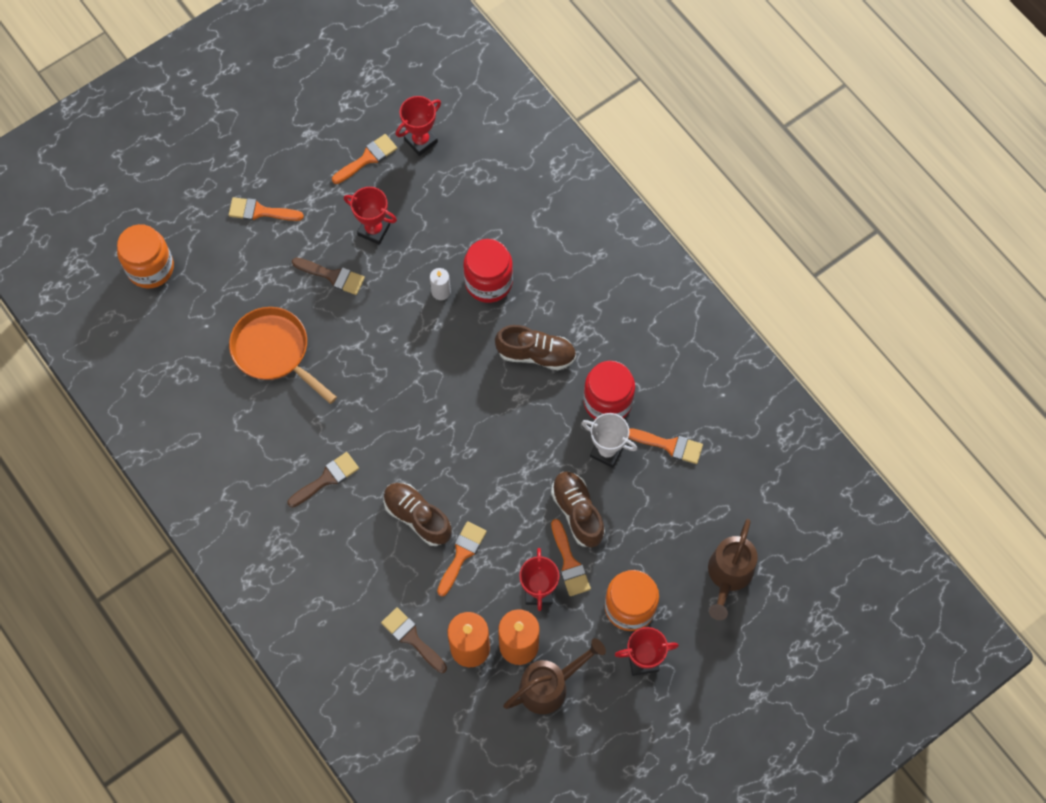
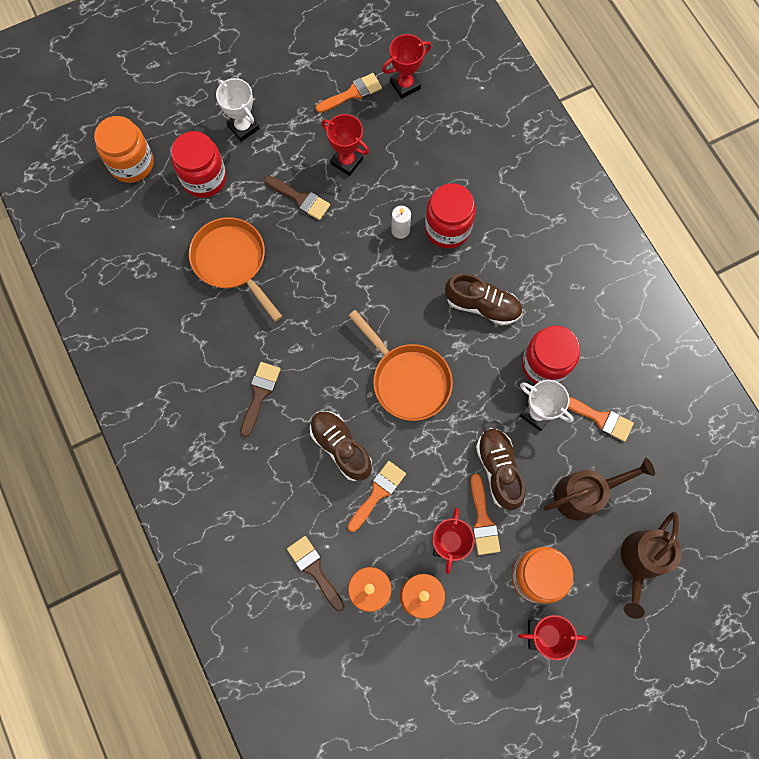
camera: 10 degrees right, 5 degrees up
(229, 271) = (204, 178): none -> red jar
(260, 211) = (243, 127): orange brush -> white trophy
(327, 478) = (260, 394): brown brush -> brown brush turned 45 degrees counterclockwise
(473, 440) = (408, 380): none -> orange pan
(550, 686) = (444, 644): brown watering can -> brown watering can (584, 494)

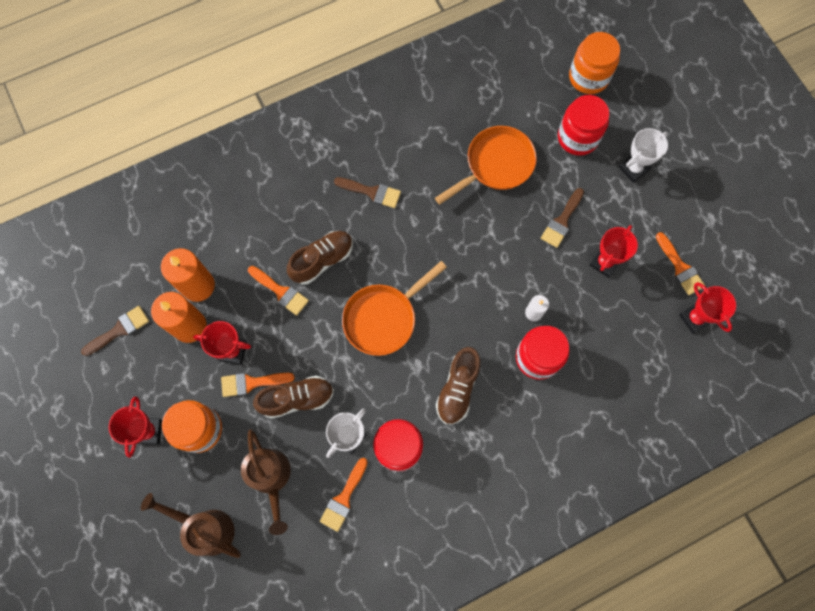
camera: 90 degrees right, 0 degrees up
(314, 569) = (218, 240): brown brush -> brown brush (119, 330)

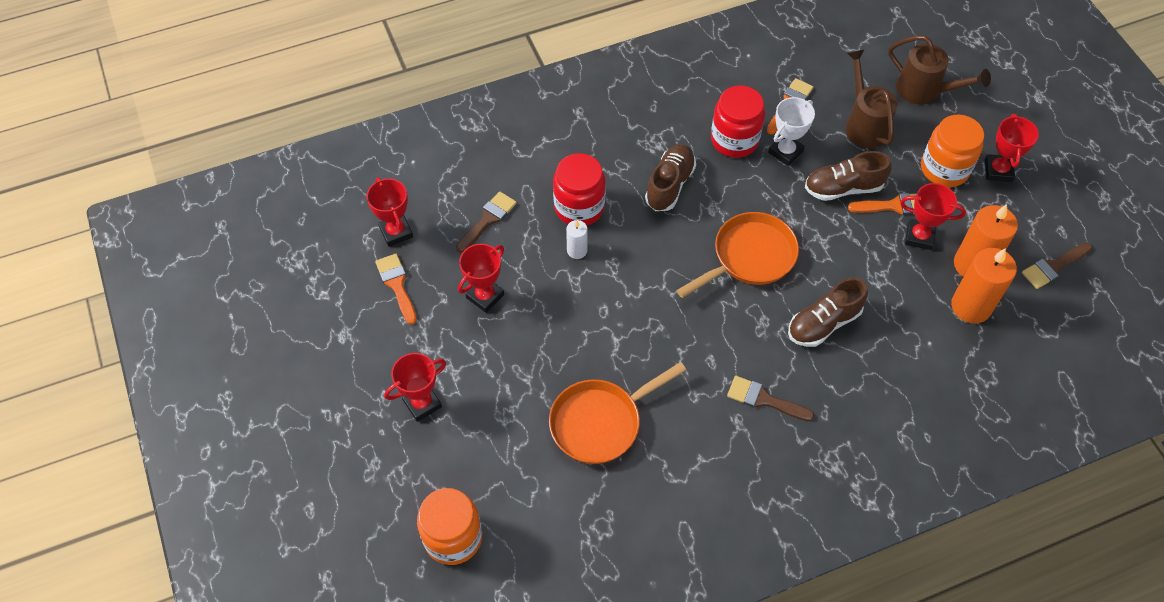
camera: 175 degrees left, 15 degrees down
(281, 292) = (871, 293): orange brush -> none
(562, 221) = (527, 346): brown brush -> brown brush (488, 219)
(578, 137) = (486, 450): red jar -> none
(633, 169) = (422, 403): white trophy -> red trophy

